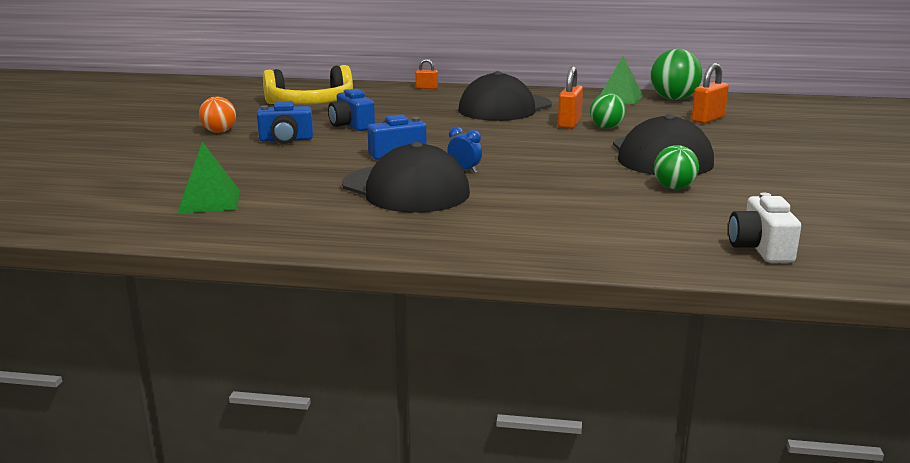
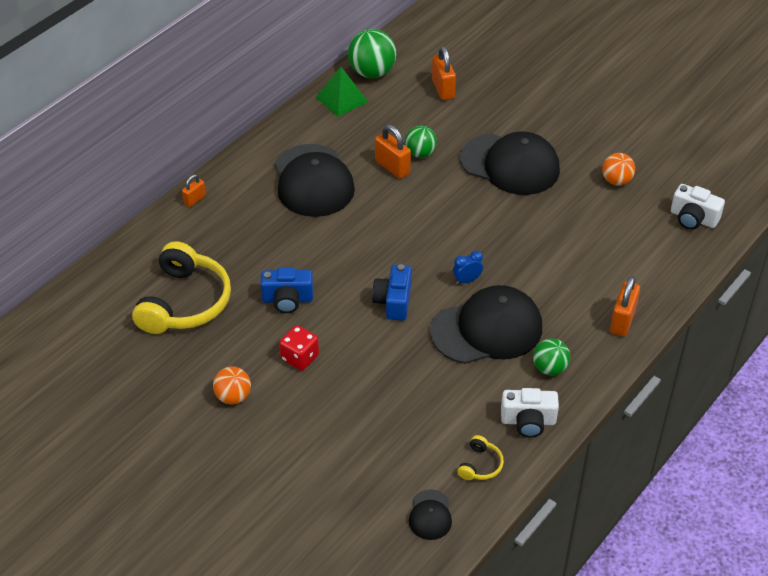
camera: 60 degrees left, 25 degrees up
(114, 214) = (430, 515): none -> black cap
(201, 221) = (480, 465): none -> yellow headphones
(209, 201) = (437, 450): green pyramid -> none
(286, 140) = (300, 357): blue camera -> red dice
(286, 229) = (528, 421): none -> white camera
(509, 244) = (622, 321): none -> orange padlock
(674, 187) = (576, 195): green ball -> green ball (550, 368)
(737, 200) = (616, 181): none -> orange ball

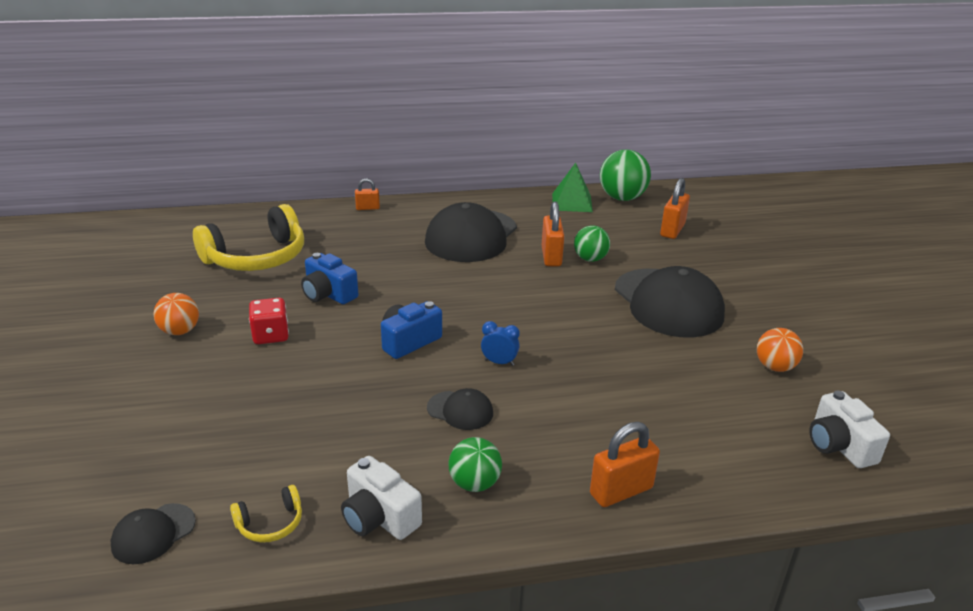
camera: 40 degrees right, 15 degrees down
(487, 329) = (460, 410): black cap -> black cap, size x0.45

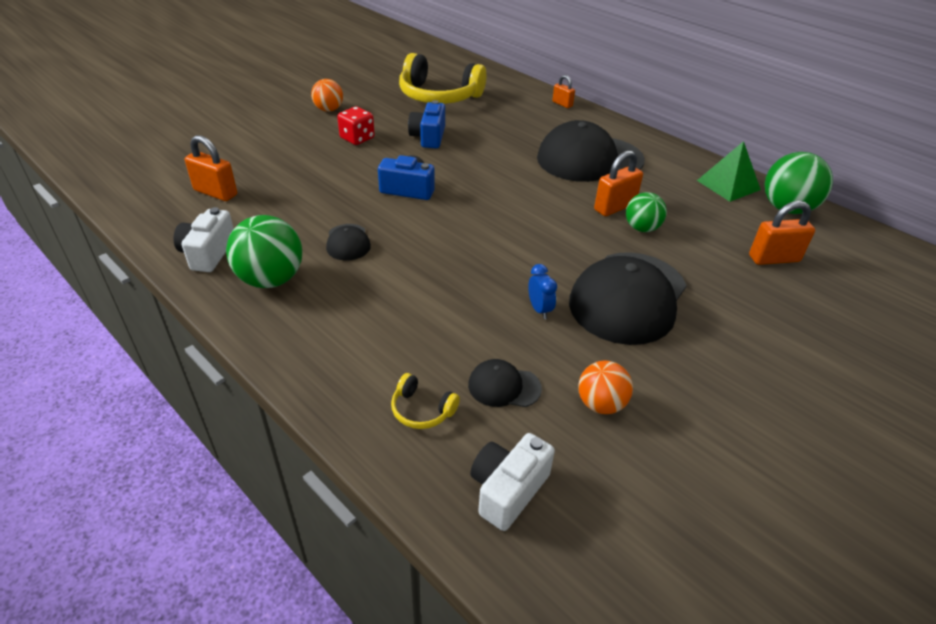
camera: 55 degrees right, 10 degrees up
(153, 533) = (144, 184): black cap -> black cap (504, 386)
(270, 523) = (176, 217): yellow headphones -> yellow headphones (422, 410)
(474, 483) = (271, 279): green ball -> green ball, size x1.61
(499, 362) = (425, 237): blue clock -> blue clock (539, 309)
(621, 491) = (317, 355): orange padlock -> orange padlock (215, 193)

